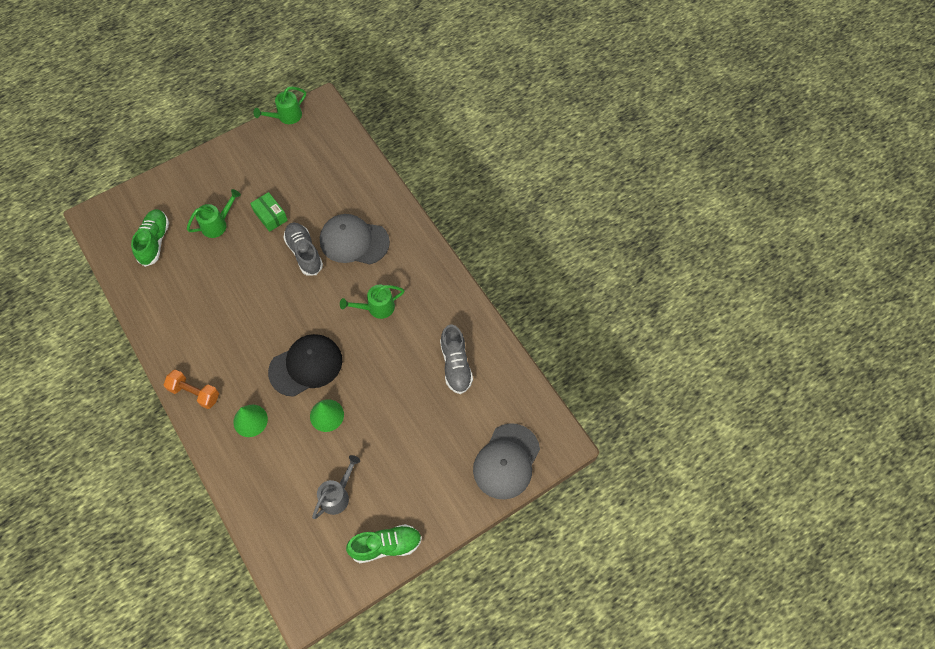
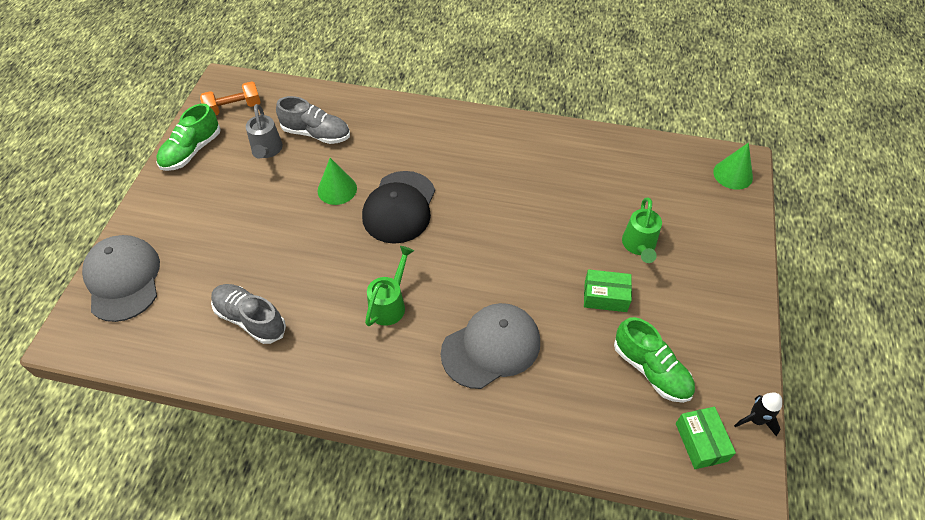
camera: 135 degrees right, 10 degrees down
(154, 241) = (664, 187): green shoe -> green shoe (651, 370)
(194, 393) = (466, 124): orange dumbbell -> orange dumbbell (234, 108)
(250, 420) = (398, 141): green cone -> green cone (733, 174)
(286, 116) = (755, 420): green watering can -> black rocket
(304, 253) = (525, 292): grey shoe -> grey shoe (316, 134)
(319, 129) = (701, 442): none -> green box

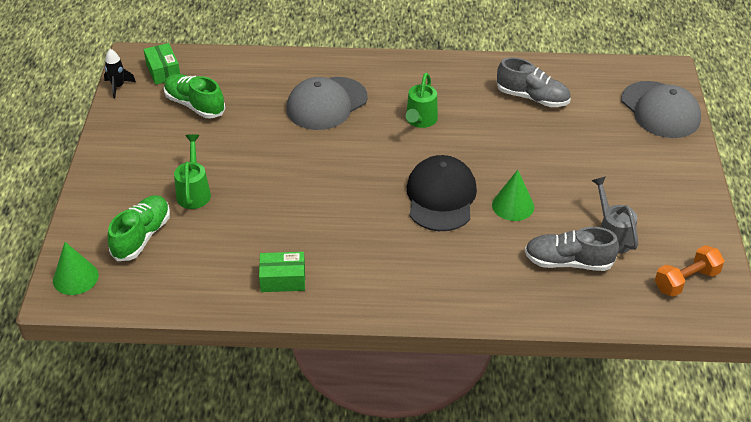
camera: 170 degrees right, 10 degrees down
(191, 151) = (693, 224): green shoe -> green shoe (142, 236)
(605, 296) = (229, 148): green box -> green box (283, 279)

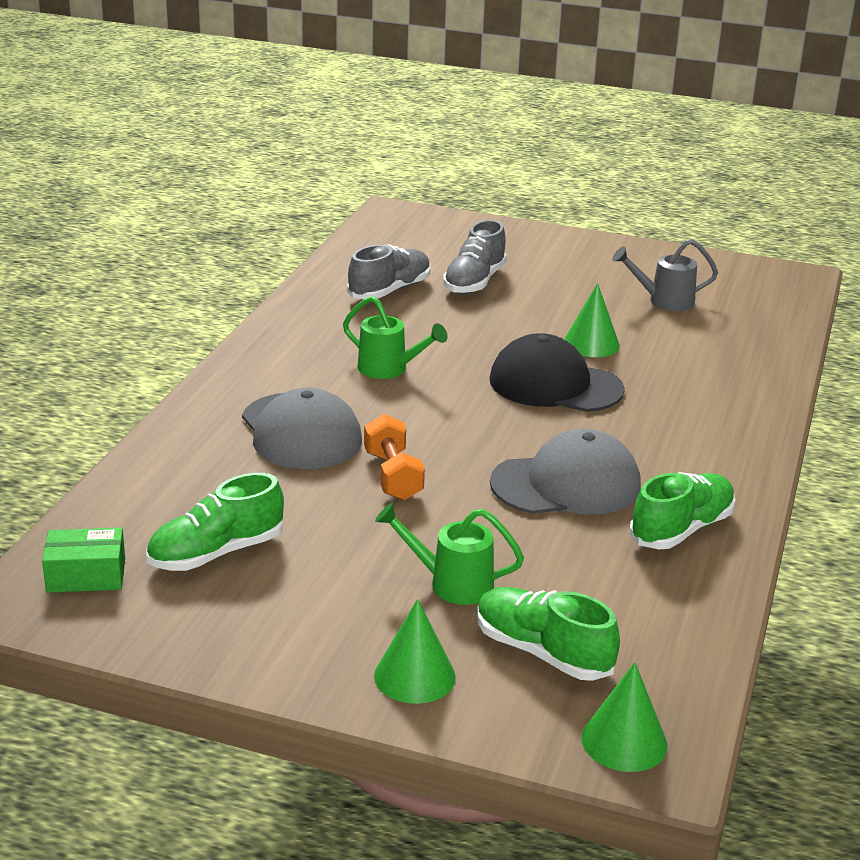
camera: 75 degrees left, 15 degrees down
(111, 194) = (414, 676): none -> green cone
(118, 86) = (93, 635): black rocket -> none
(283, 279) = (681, 529): green box -> green shoe
(568, 262) = (700, 333): grey shoe -> grey shoe (474, 282)
(660, 110) = (460, 231): grey cap -> grey cap (566, 484)
(686, 280) = (745, 282): orange dumbbell -> orange dumbbell (393, 476)

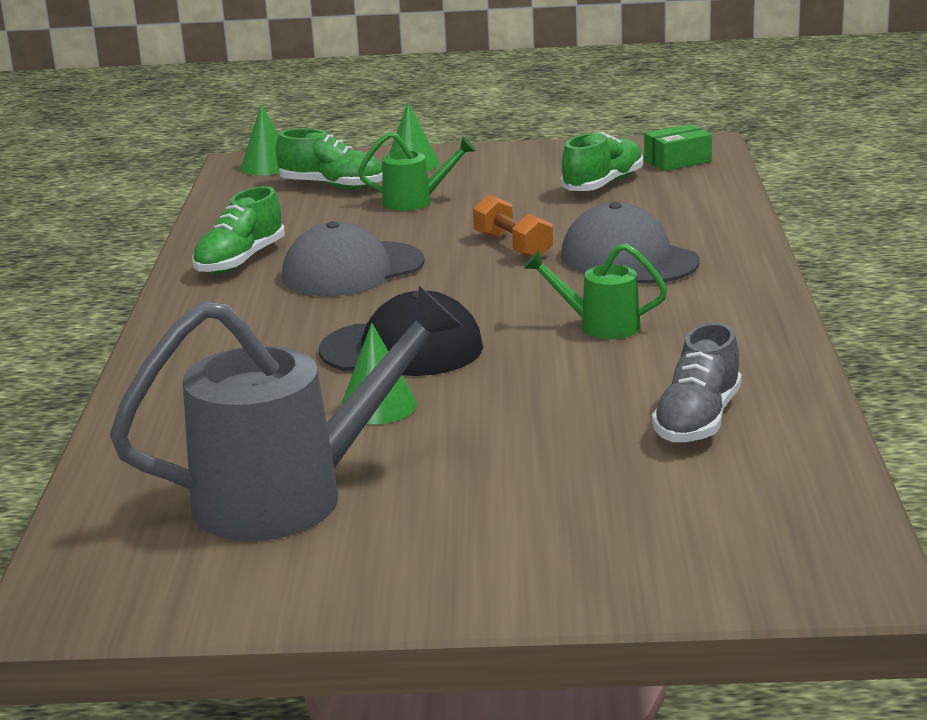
camera: 165 degrees right, 5 degrees down
(474, 282) = (592, 462): grey shoe -> none
(664, 301) = (290, 496): grey watering can -> grey watering can, size x2.08

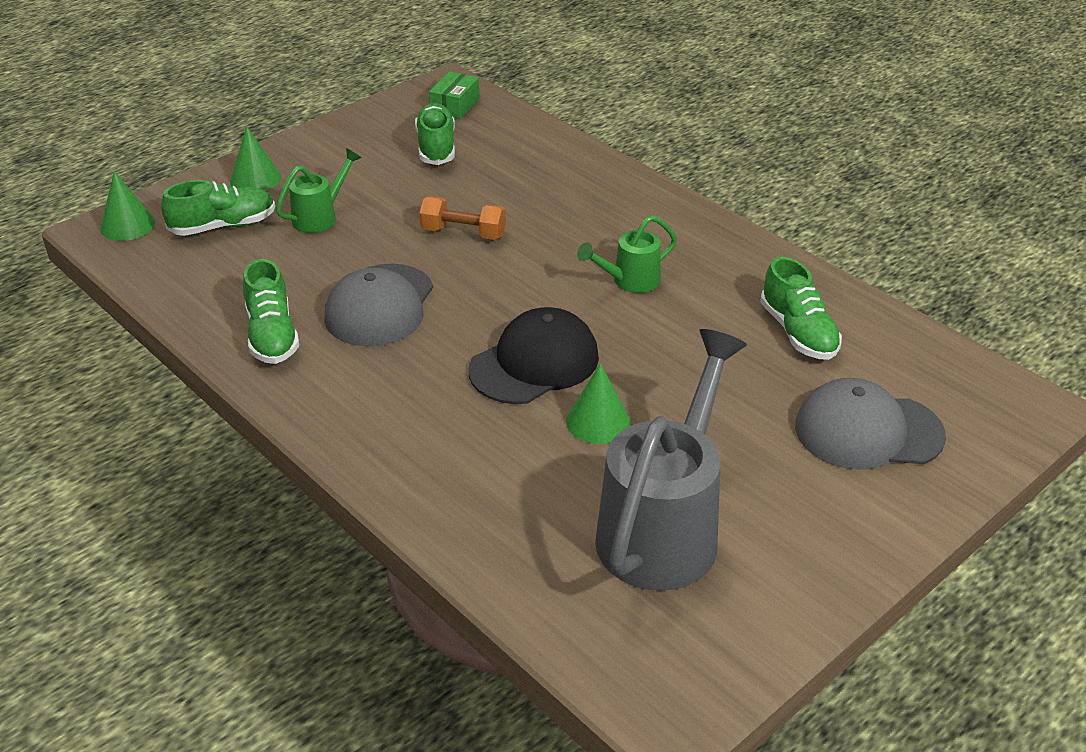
camera: 45 degrees left, 15 degrees up
(629, 259) = (558, 212): grey cap -> grey cap (868, 431)
(697, 420) = (798, 333): grey shoe -> green shoe

